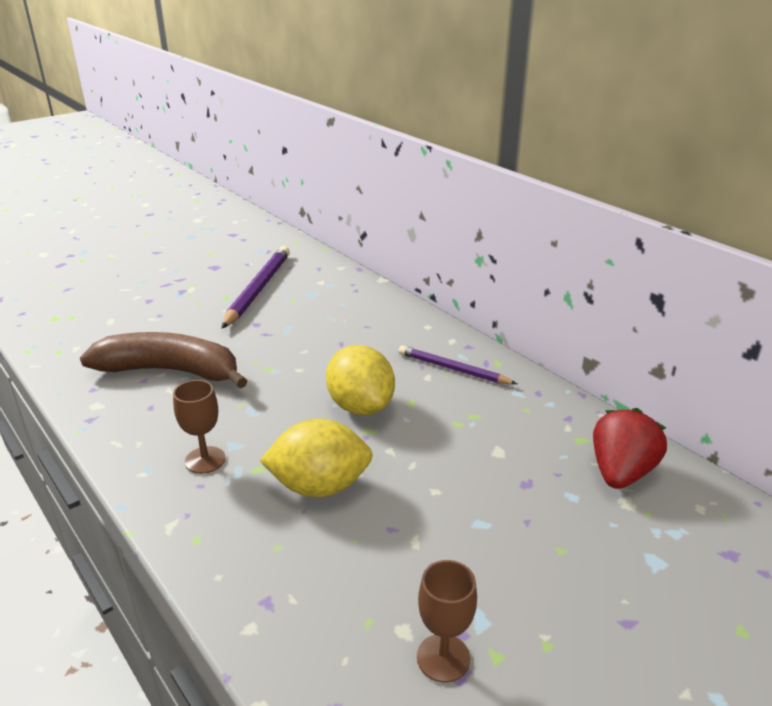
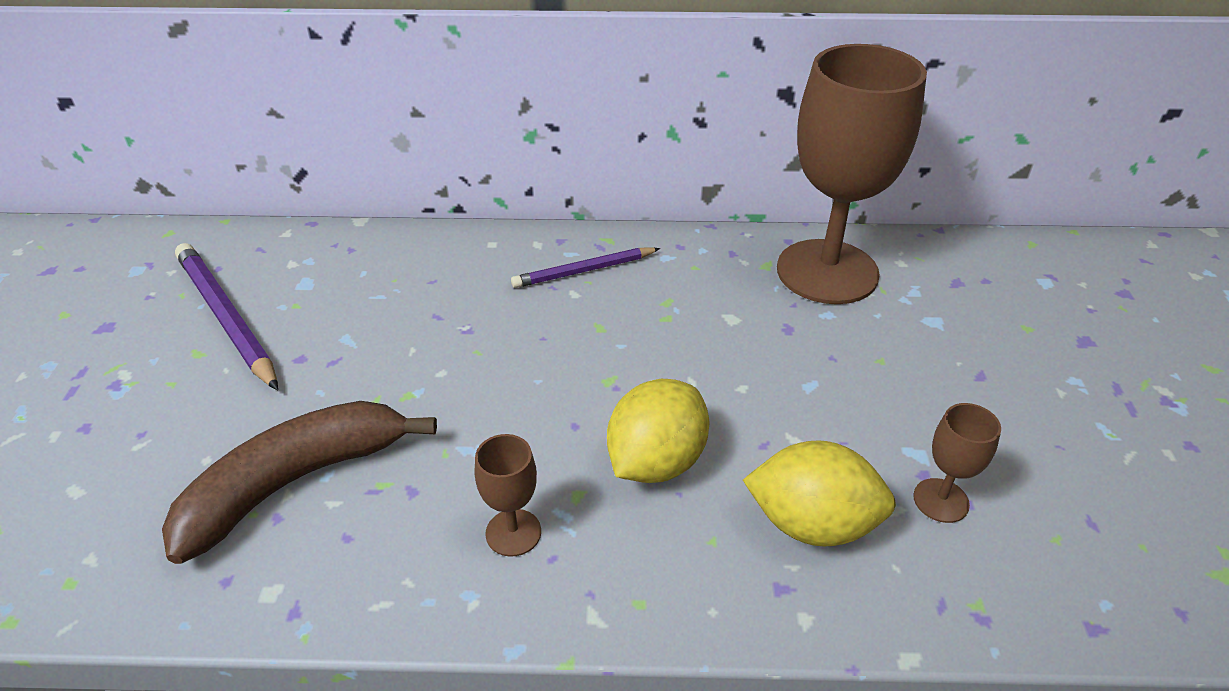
camera: 50 degrees left, 10 degrees up
(360, 406) = (565, 363): yellow lemon -> yellow lemon (812, 524)
(621, 472) = (827, 272): red strawberry -> brown goblet

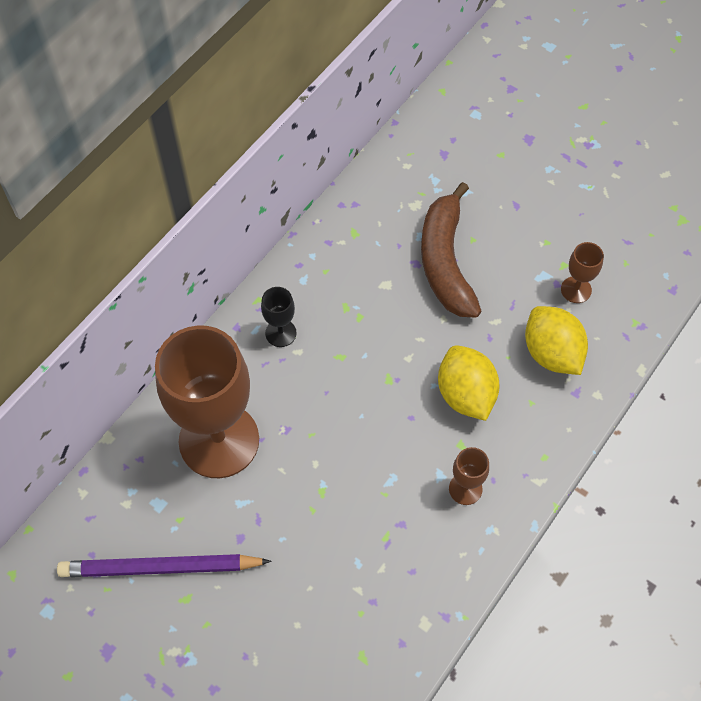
camera: 55 degrees left, 20 degrees up
(294, 482) = (352, 582): brown banana -> brown banana (445, 261)
(583, 271) = (280, 333): purple pencil -> black goblet
(812, 524) = (551, 353): yellow lemon -> yellow lemon turned 75 degrees counterclockwise
(827, 272) = (385, 208): brown goblet -> brown goblet (219, 440)

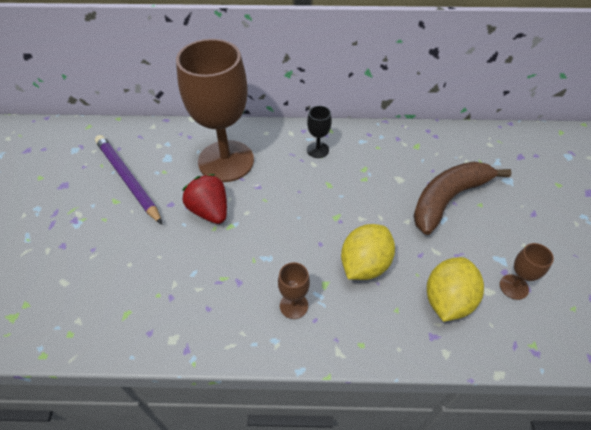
camera: 55 degrees right, 10 degrees down
(284, 501) = (210, 211): none -> red strawberry

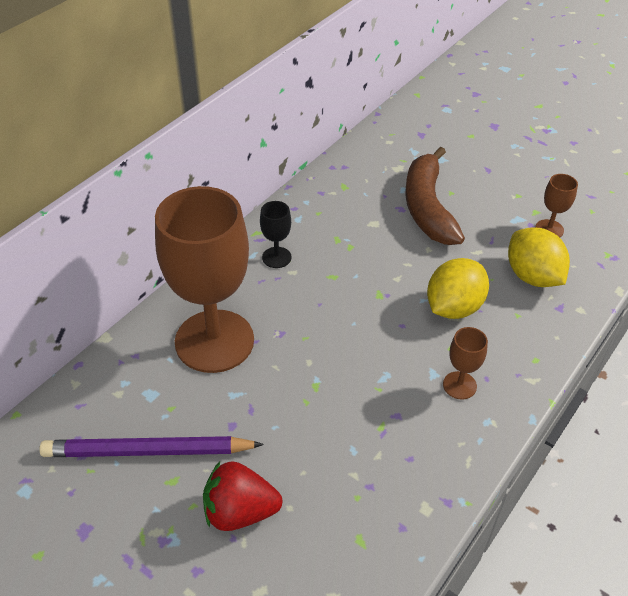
camera: 55 degrees left, 5 degrees down
(210, 211) = (278, 393): red strawberry -> red strawberry (240, 512)
(364, 265) = (453, 307): yellow lemon -> yellow lemon turned 60 degrees clockwise

